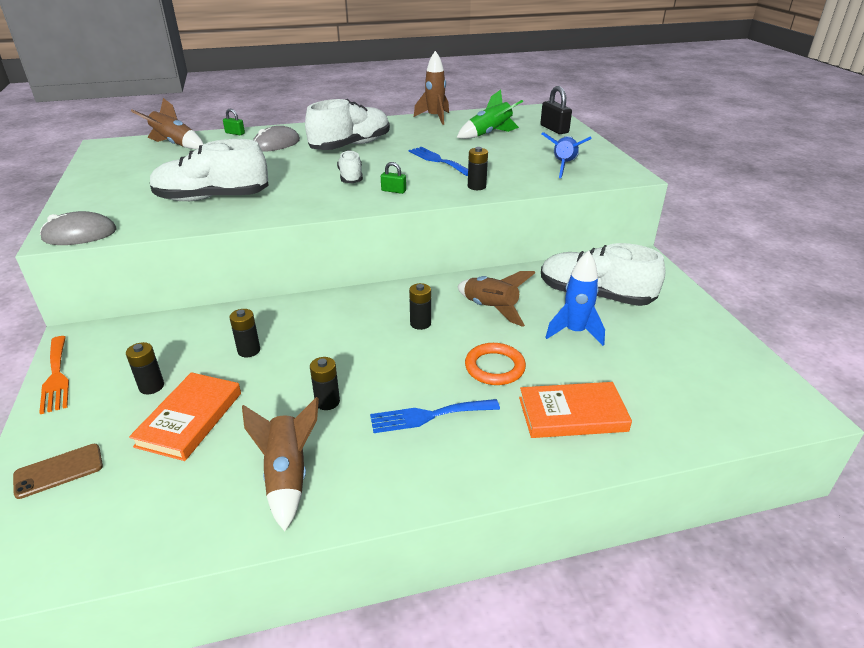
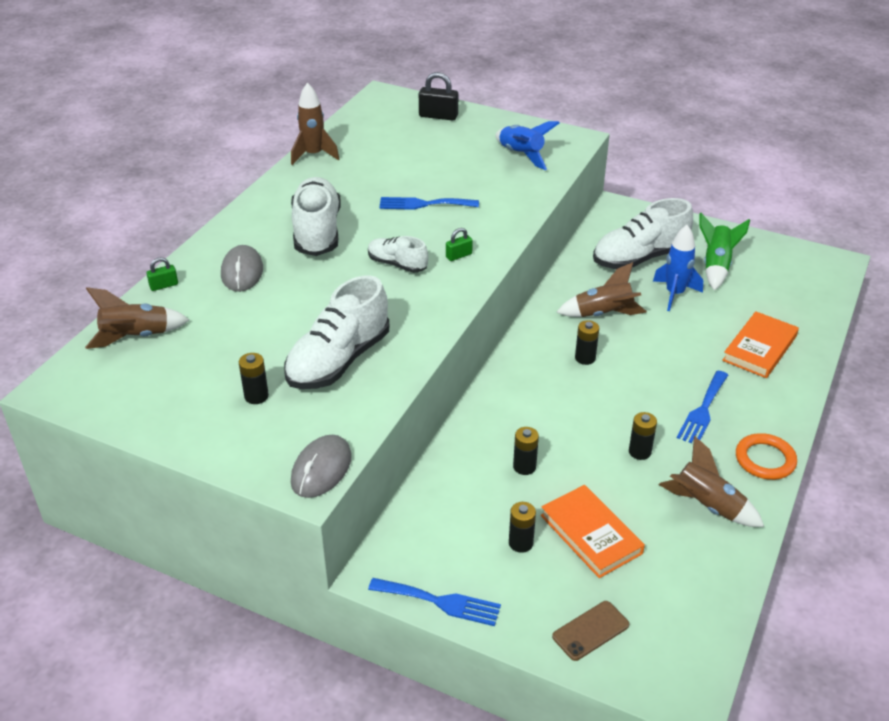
camera: 50 degrees left, 5 degrees up
(56, 377) = (440, 602): orange fork -> blue fork
(59, 471) = (590, 631): brown phone -> brown phone turned 45 degrees clockwise
(476, 186) = (505, 213): black battery -> black battery (256, 396)
(489, 134) = (401, 150): green rocket -> green rocket (716, 266)
(494, 367) = (678, 352): orange ring -> orange ring (765, 459)

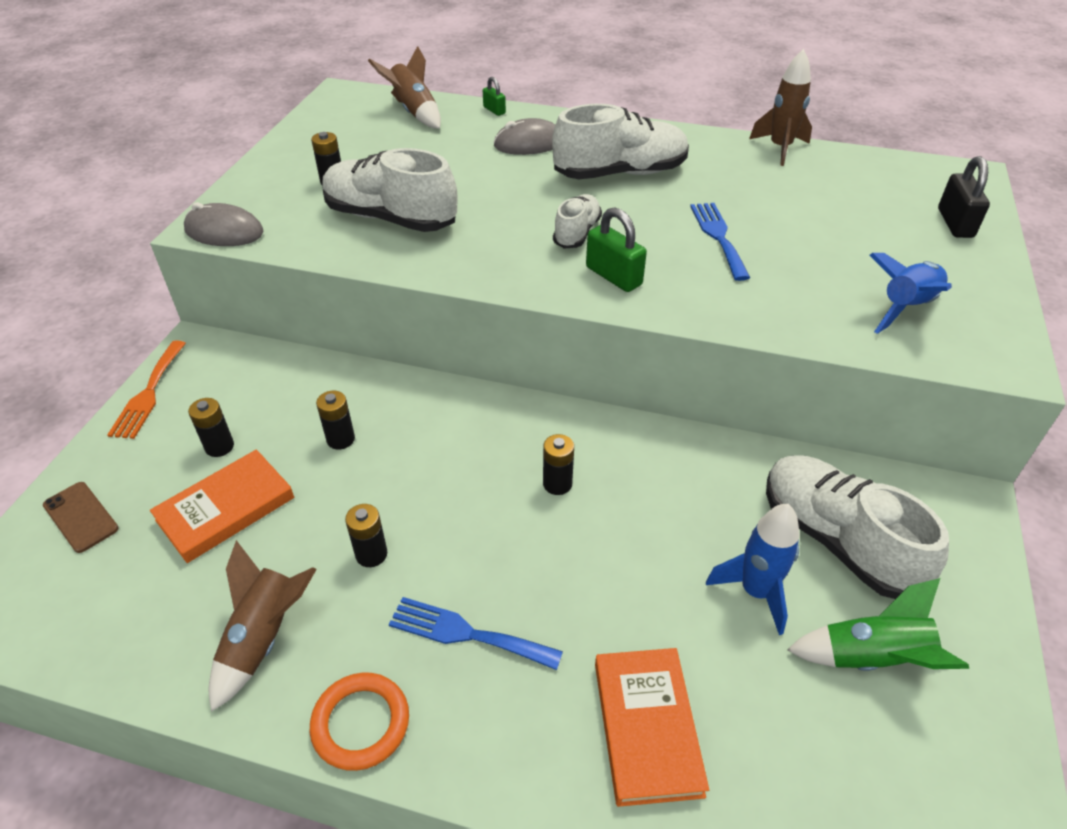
camera: 80 degrees right, 5 degrees up
(440, 602) = (148, 393): blue fork -> orange fork
(459, 255) = (613, 276): green padlock -> green padlock, size x1.73
(603, 314) = (665, 499): brown rocket -> none
(759, 348) = (647, 727): orange book -> orange book turned 60 degrees clockwise

